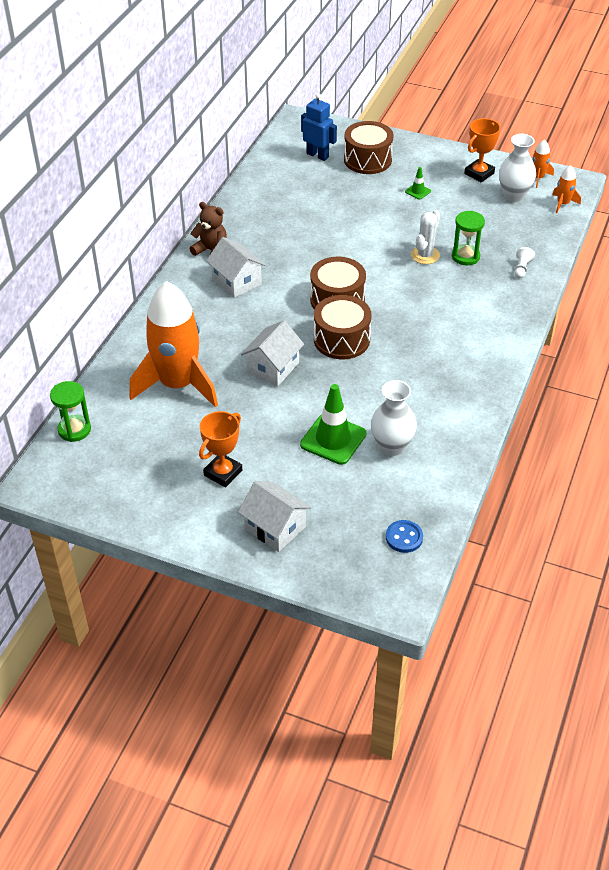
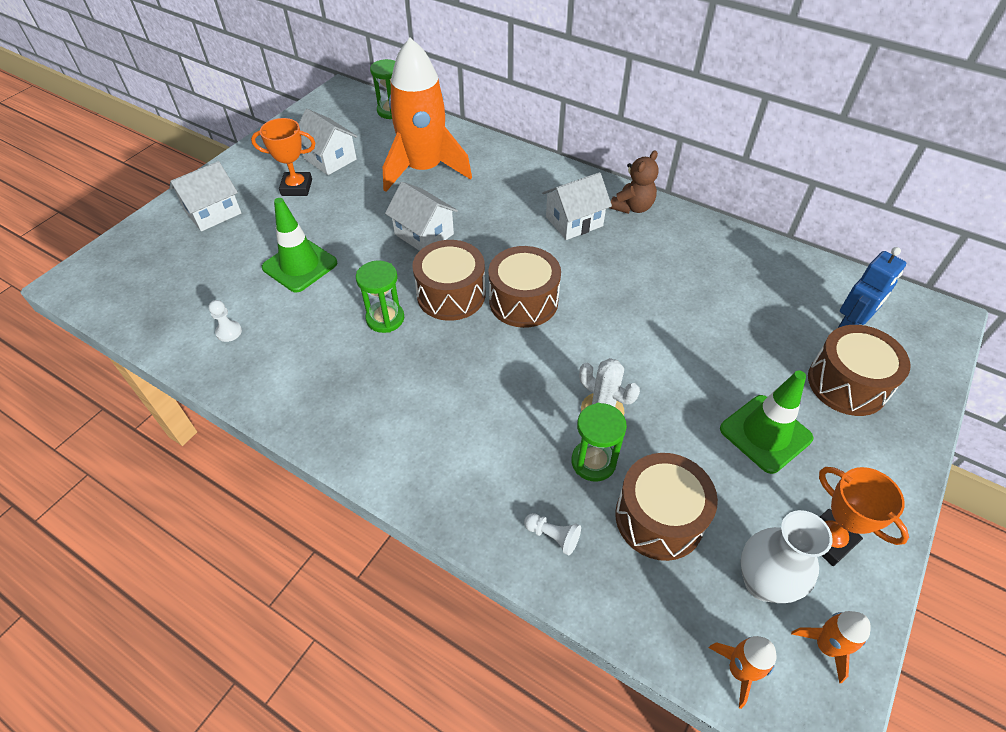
camera: 100 degrees right, 5 degrees up
(170, 459) = (330, 159): none -> white house
(223, 473) = (297, 187): orange trophy -> orange trophy turned 45 degrees counterclockwise
(378, 372) = (385, 318): none -> green hourglass
(392, 446) = (266, 310): white vase -> none
(404, 537) = (142, 298): blue button -> none
(418, 191) = (765, 433): green traffic cone -> green traffic cone, size x2.12
(422, 462) = (229, 332): none -> white pawn
(492, 230) = (659, 518): none -> brown drum

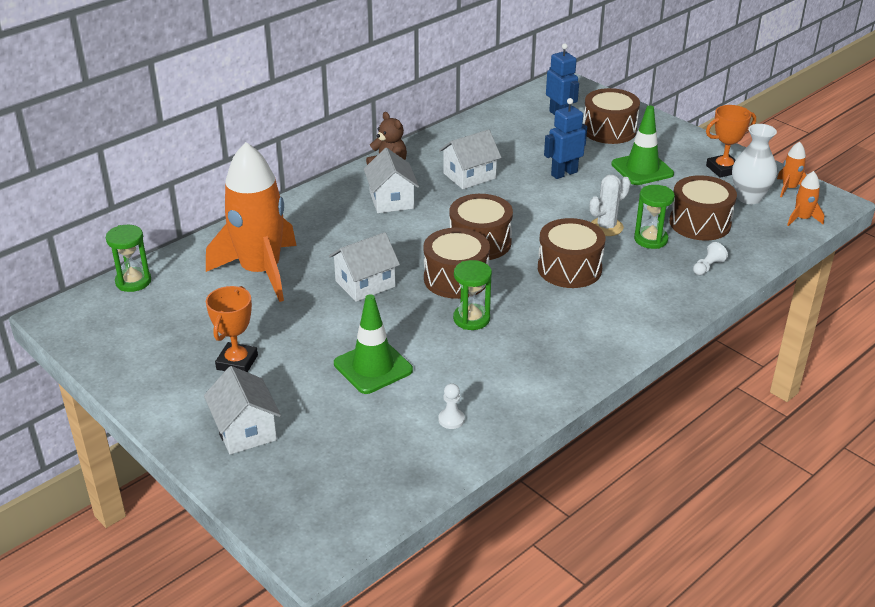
camera: 75 degrees left, 15 degrees down
(330, 159) = (198, 334): white house -> white house (469, 176)
(499, 386) = (569, 268): none -> brown drum
(706, 351) = (564, 173): none -> blue robot

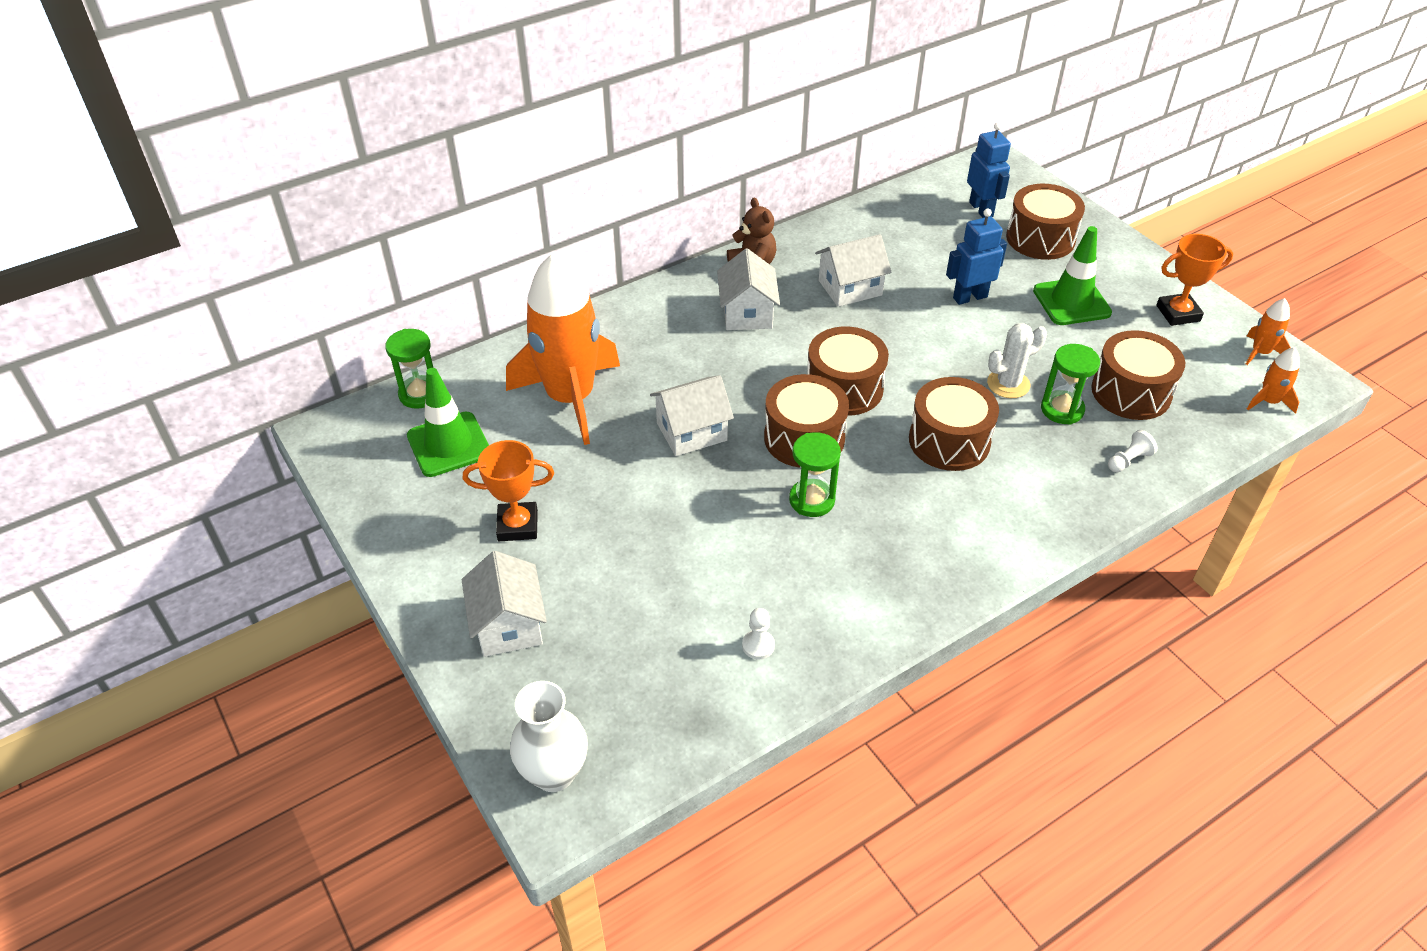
camera: 10 degrees right, 10 degrees up
(237, 362) = (518, 525): orange trophy -> orange trophy turned 60 degrees clockwise
(373, 367) = (678, 554): green traffic cone -> green traffic cone (449, 444)
(749, 198) = (1203, 361): white vase -> white vase (554, 773)

